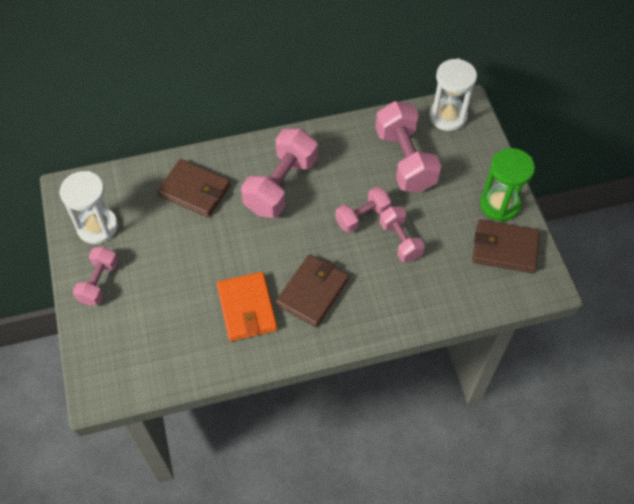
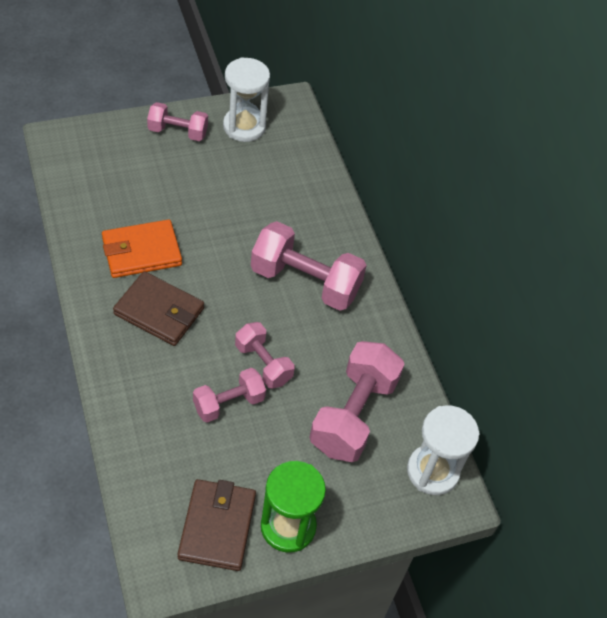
camera: 80 degrees right, 5 degrees down
(194, 190) = (294, 203): brown wallet -> none
(405, 160) = (353, 415): pink dumbbell -> pink dumbbell turned 45 degrees counterclockwise

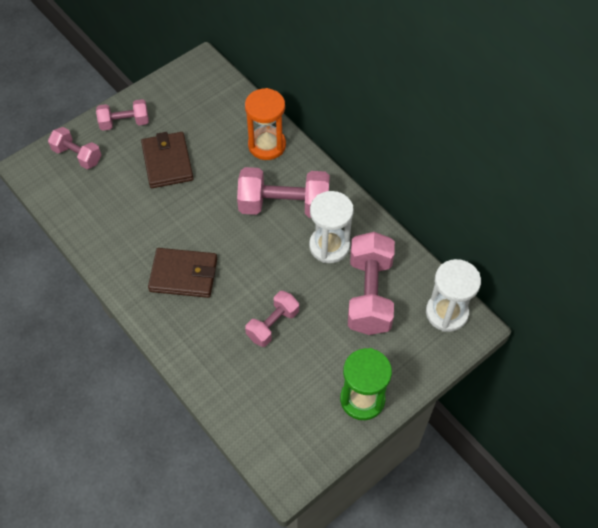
camera: 15 degrees left, 5 degrees up
(141, 251) = (146, 232): orange wallet -> none
(217, 527) = (310, 422): brown wallet -> brown wallet (167, 162)
(244, 127) = (175, 98): white hourglass -> white hourglass (329, 246)
(263, 364) = (283, 283): pink dumbbell -> pink dumbbell (77, 155)
(318, 211) = (267, 145): none -> orange hourglass

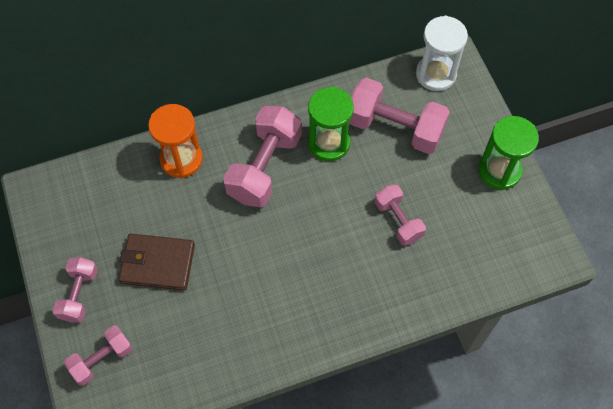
camera: 70 degrees left, 5 degrees up
(183, 275) = (310, 287): brown wallet -> none
(329, 246) = (329, 143): white hourglass -> green hourglass

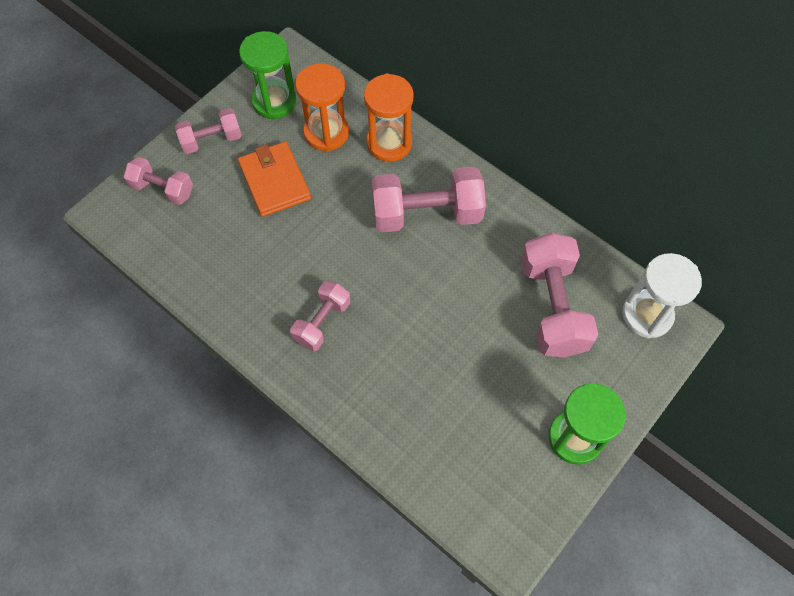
camera: 60 degrees right, 0 degrees up
(137, 200) = (326, 133): none -> orange hourglass
(158, 263) = (275, 181): brown wallet -> orange wallet
(329, 143) = (491, 255): green hourglass -> green hourglass (274, 101)
(398, 220) = (447, 363): pink dumbbell -> pink dumbbell (322, 322)

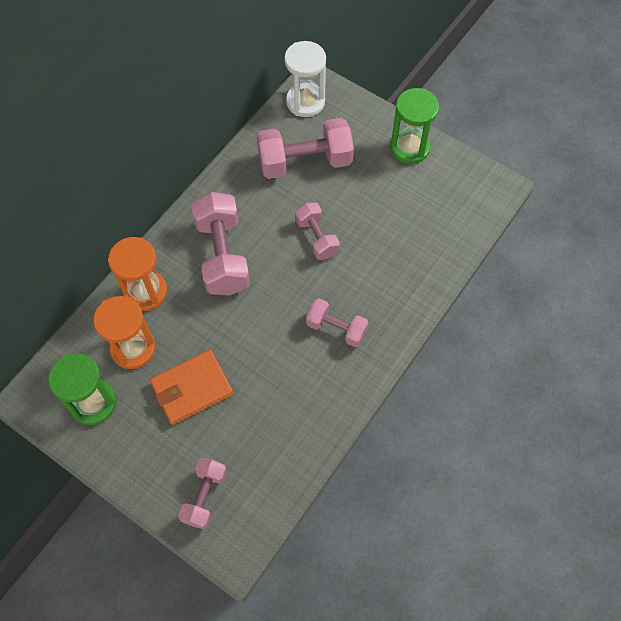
camera: 95 degrees left, 0 degrees up
(211, 140) = (142, 458): pink dumbbell -> pink dumbbell (317, 238)

